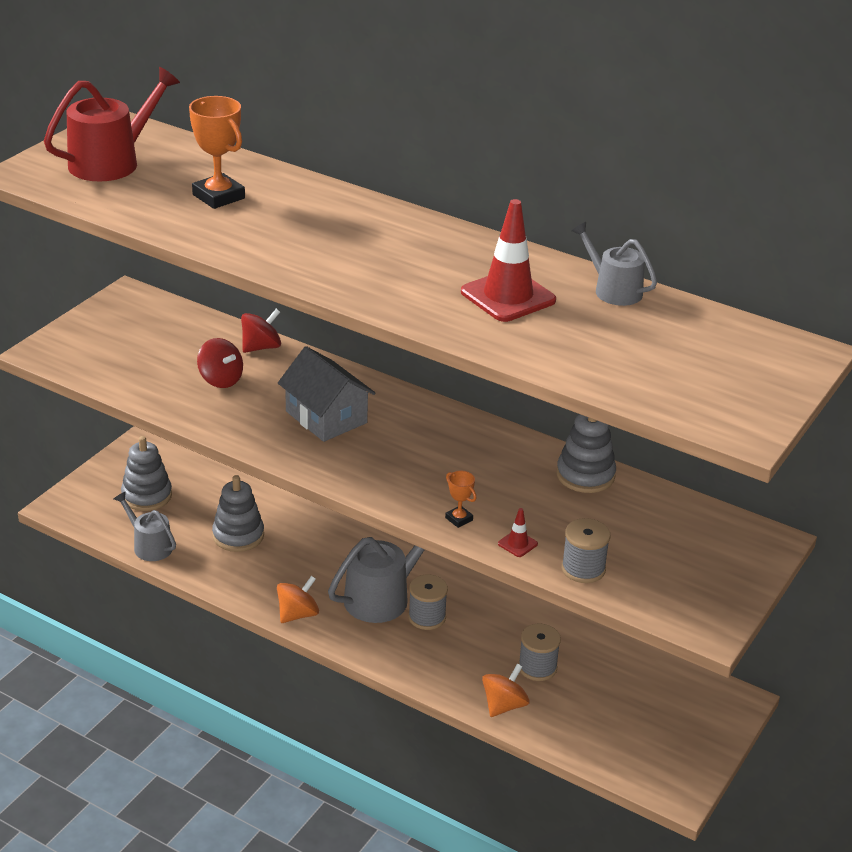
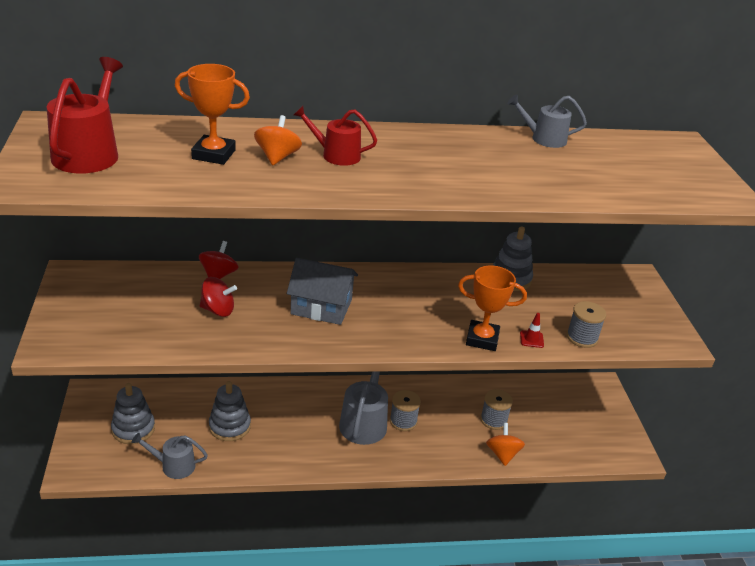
camera: 40 degrees left, 0 degrees up
(297, 614) = (326, 462): orange spinning top -> orange spinning top (277, 157)
(338, 233) = (336, 155): none -> red watering can
(459, 519) = (482, 339): orange trophy -> orange trophy, size x1.97
(508, 296) = (498, 162): red traffic cone -> none

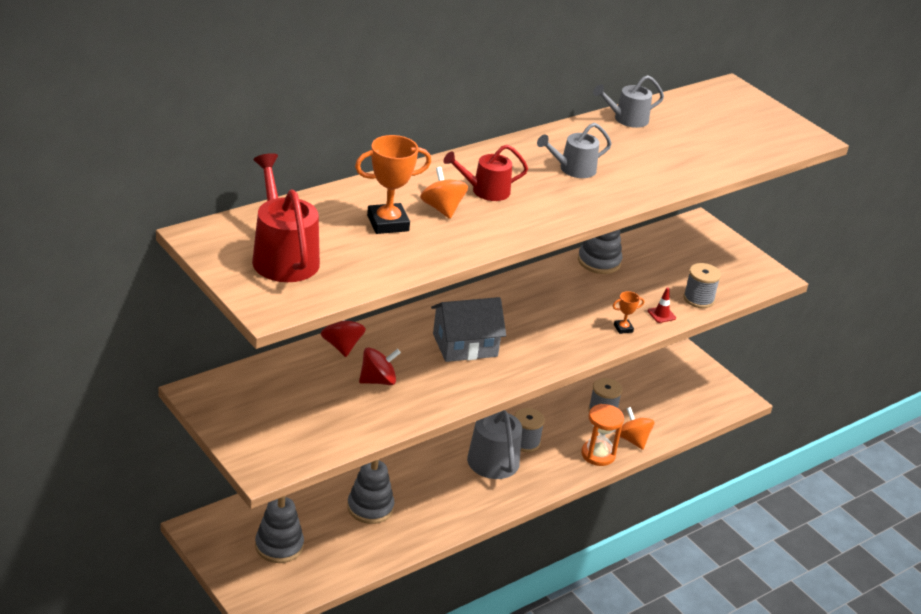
camera: 30 degrees left, 0 degrees up
(174, 465) = (352, 564): grey watering can -> grey watering can (573, 169)
(460, 455) = (598, 454): none -> orange hourglass
(482, 339) = (623, 328): orange trophy -> orange trophy, size x0.51

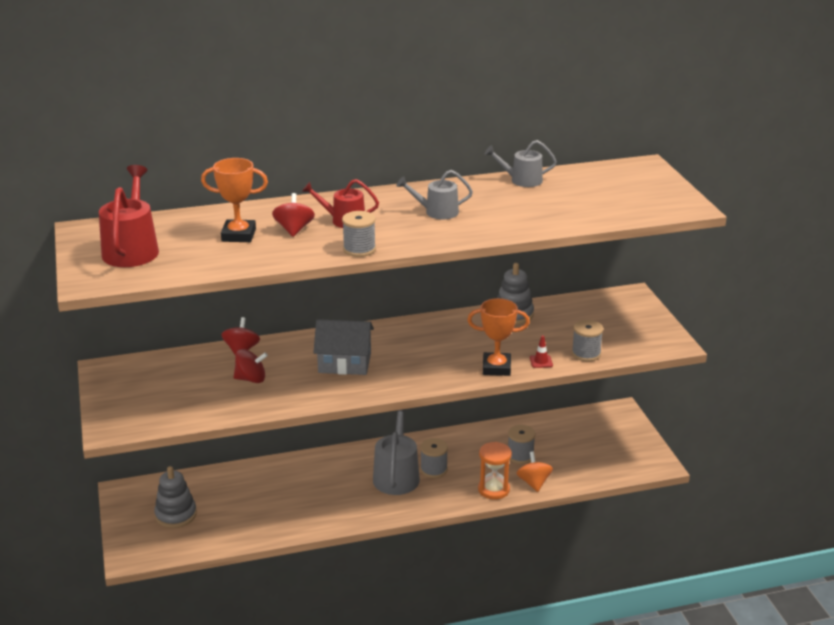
camera: 25 degrees right, 5 degrees down
(370, 508) = (268, 499): grey stacking toy -> none
(442, 209) = (294, 229): orange spinning top -> red spinning top
(531, 226) = (359, 249): none -> grey spool
(623, 328) = (496, 368): orange trophy -> orange trophy, size x1.97

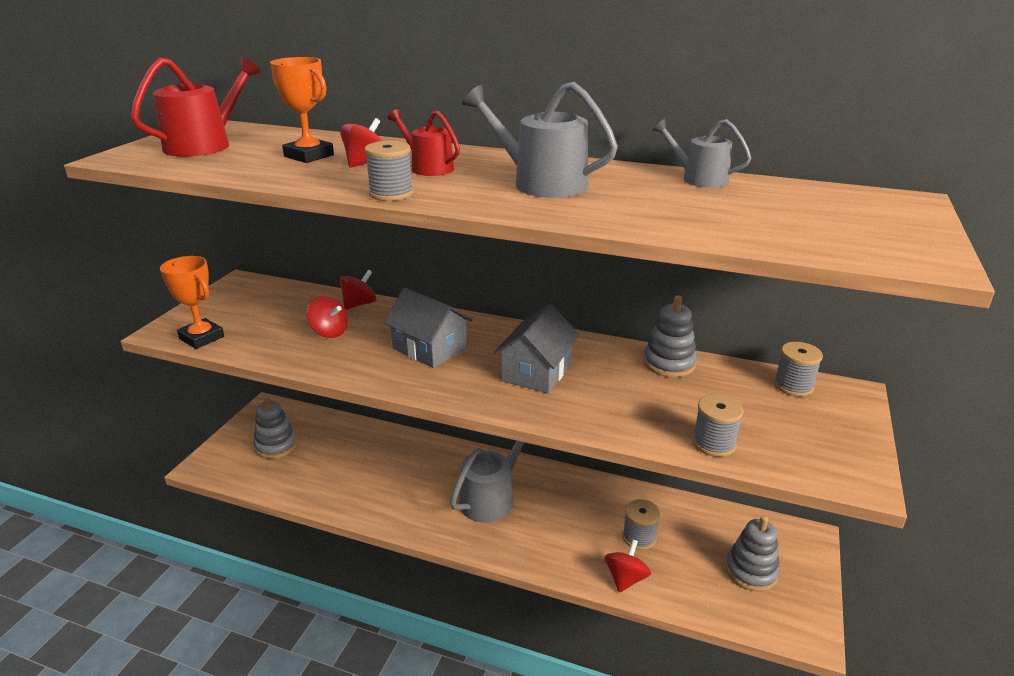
camera: 35 degrees right, 0 degrees up
(433, 469) = (532, 509): grey spool -> grey spool (793, 386)
(437, 212) = (541, 183): grey watering can -> grey watering can, size x1.61
(438, 351) = (536, 372): none -> grey house
(493, 489) = (573, 564): orange hourglass -> none
(496, 368) = (579, 416): orange trophy -> orange trophy (201, 338)
(534, 483) = (625, 578): orange spinning top -> red spinning top
(541, 361) = (643, 430): red traffic cone -> none
(602, 445) = (751, 571): none -> grey stacking toy

